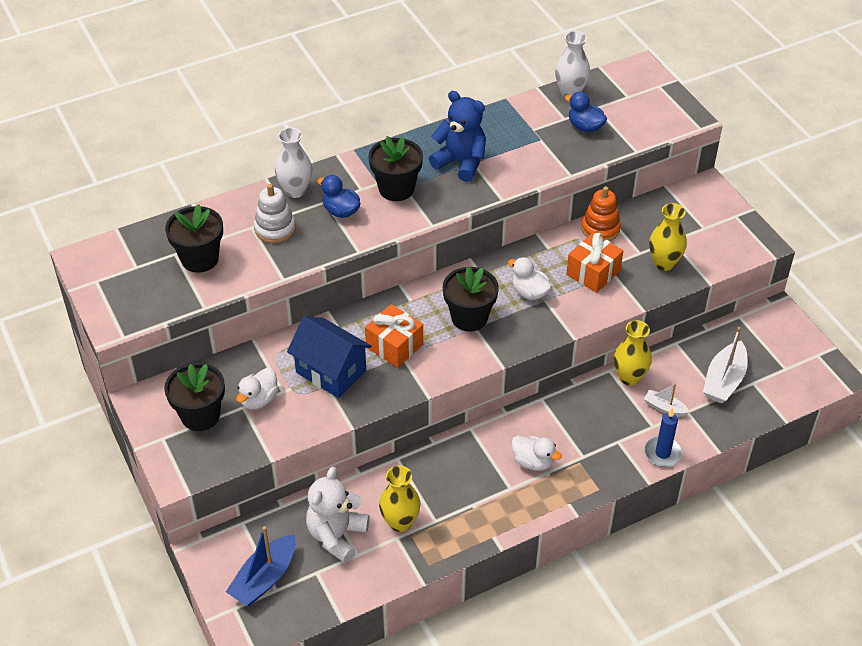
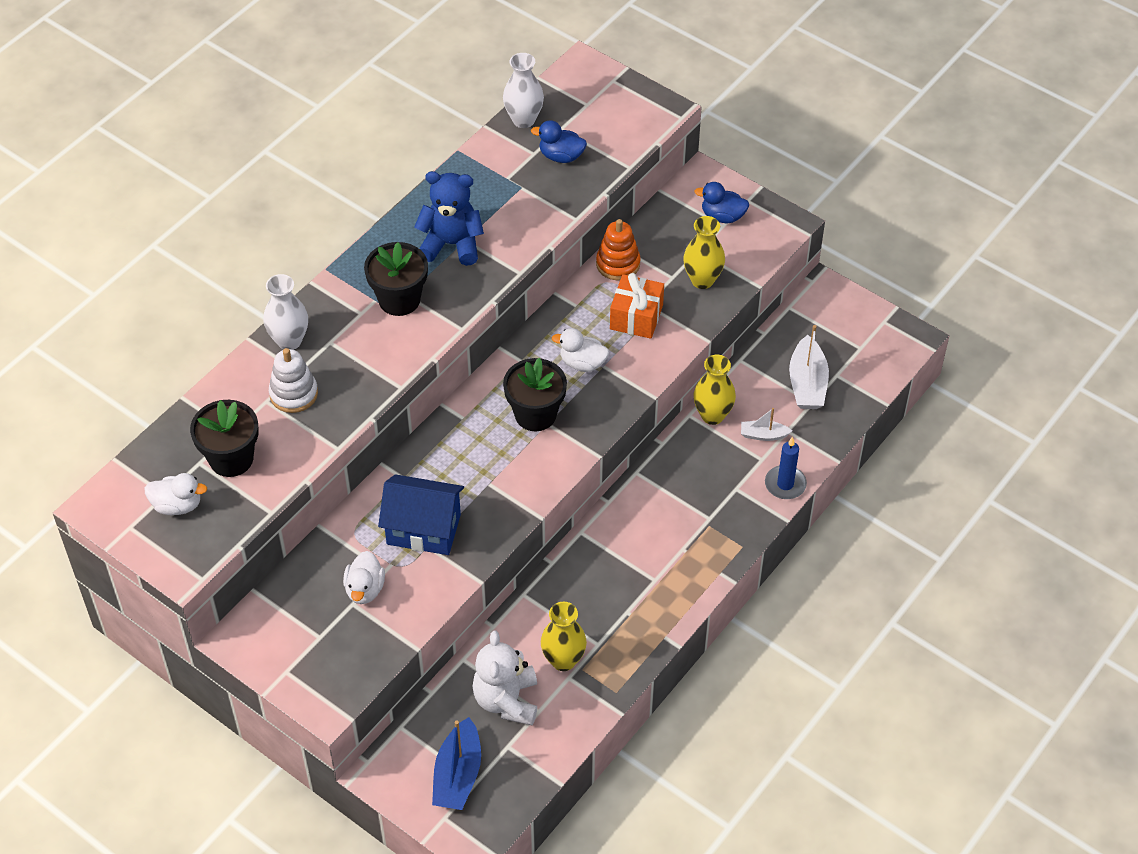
camera: 25 degrees left, 5 degrees up
(200, 415) = (312, 631): black flower pot -> none
(341, 211) = (354, 347): blue duck -> blue duck (722, 216)
(394, 346) = (474, 475): orange gift -> none
(533, 462) = (663, 543): white duck -> white duck (177, 505)

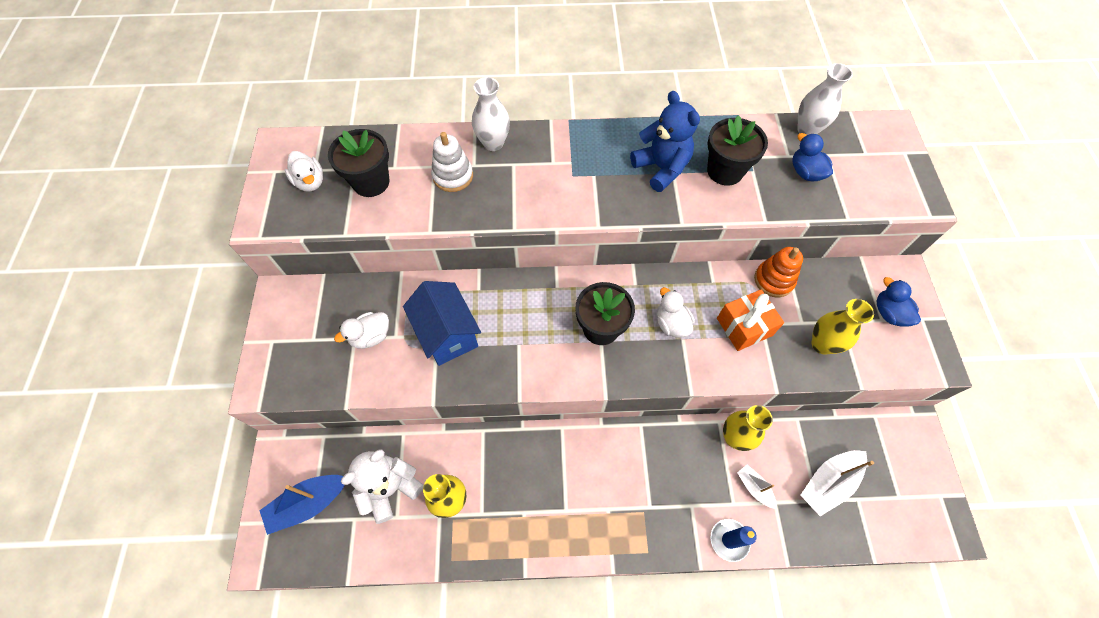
camera: 50 degrees right, 10 degrees up
(399, 299) = (585, 174): black flower pot -> black flower pot (725, 171)

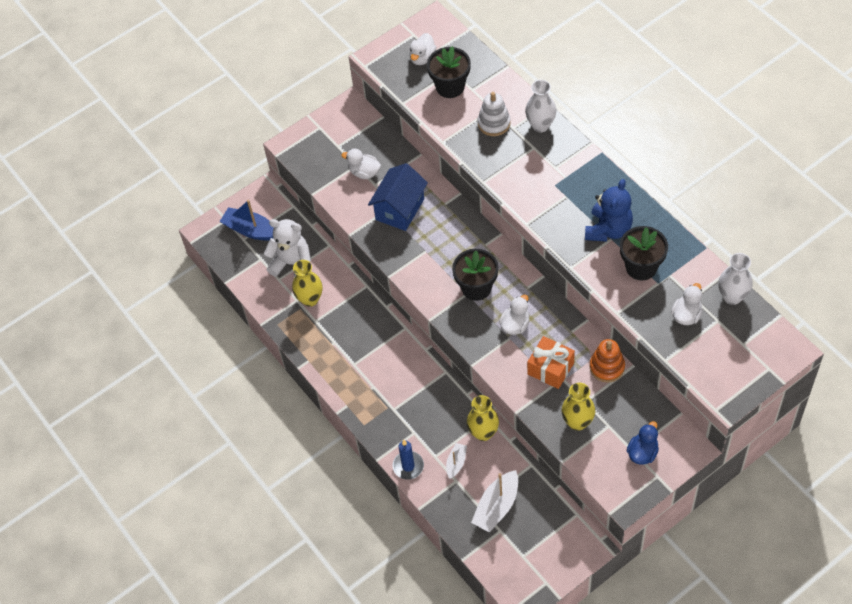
camera: 60 degrees right, 5 degrees down
(805, 172) = (686, 315): blue duck -> white duck
(828, 483) = (497, 507): white boat -> white boat turned 75 degrees counterclockwise

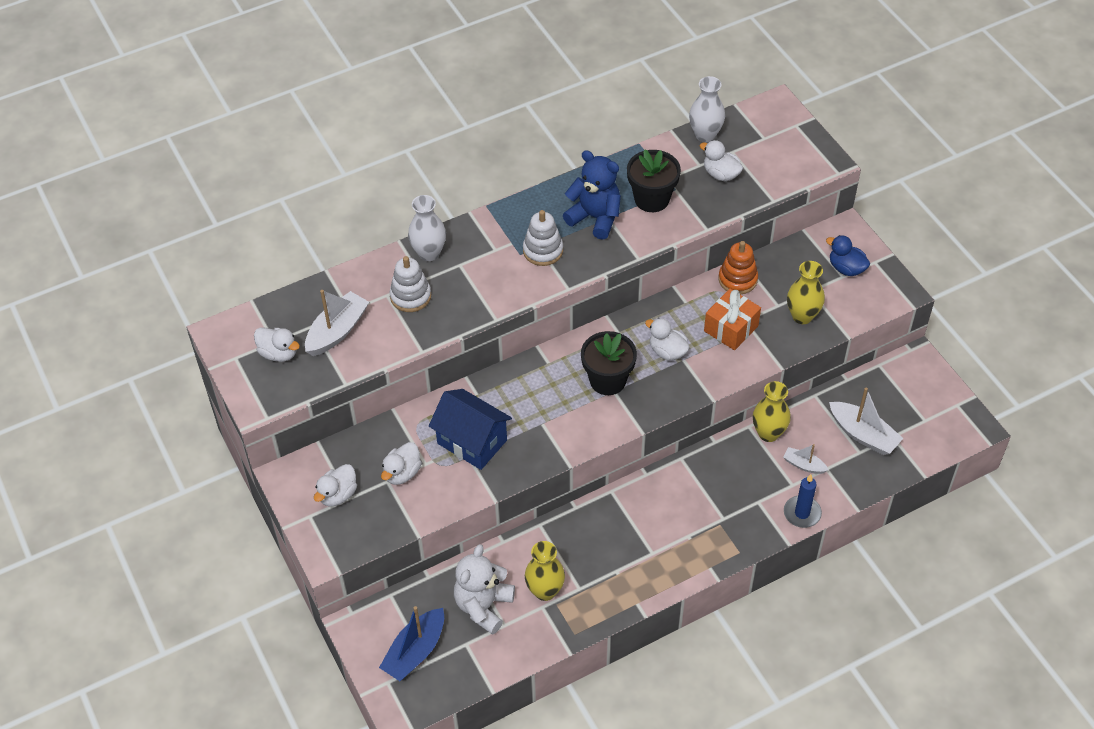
camera: 85 degrees left, 5 degrees down
(339, 139) = (338, 495): none -> white duck
(450, 87) = (337, 331): black flower pot -> white boat
(562, 199) = (543, 250): none -> white stacking toy

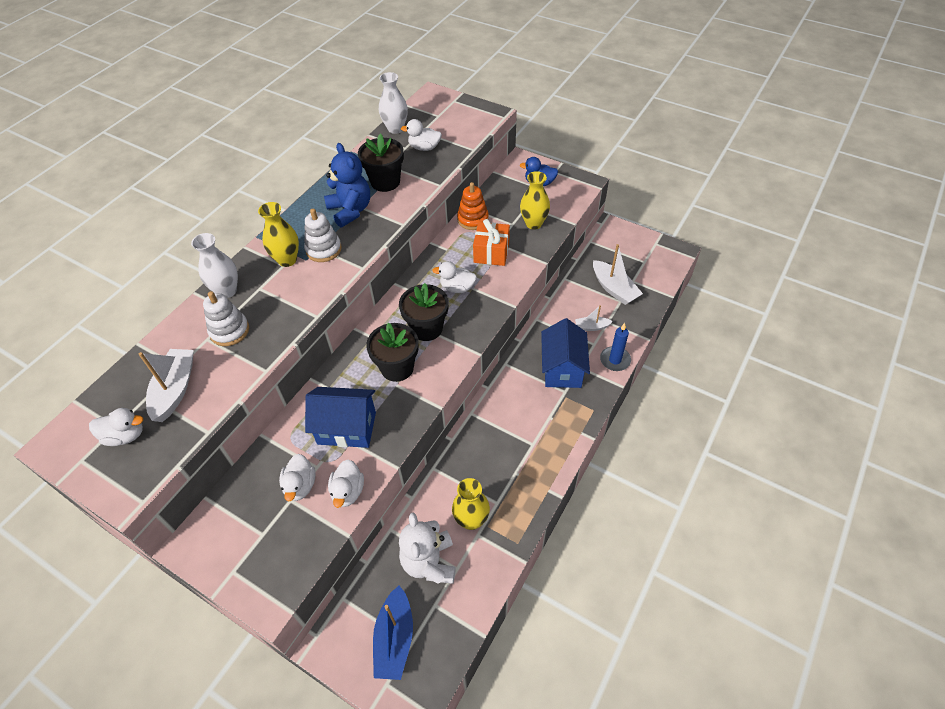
camera: 30 degrees left, 0 degrees up
(338, 495) = (250, 536): white duck -> white duck (348, 491)
(553, 407) = (397, 368): none -> black flower pot
(595, 218) = (350, 210): blue teddy bear -> blue teddy bear turned 60 degrees clockwise
(738, 494) = (562, 369): none -> blue house
(768, 433) = (553, 317): yellow vase -> yellow vase (287, 260)
(863, 435) = (614, 289): white boat -> white boat turned 45 degrees clockwise

